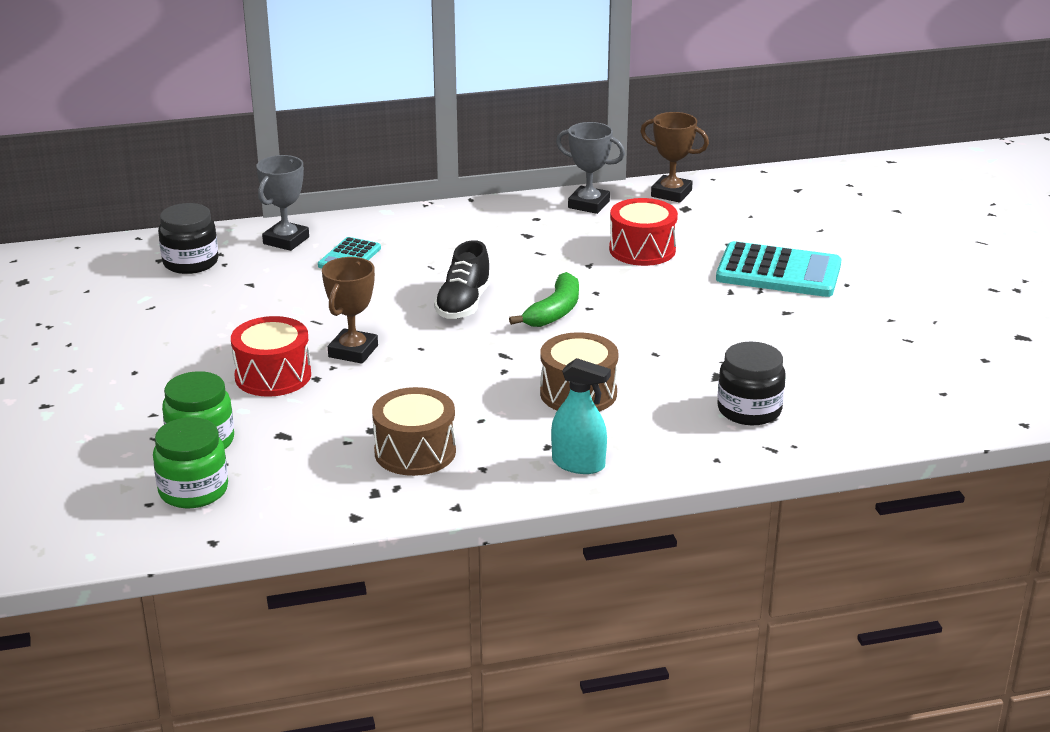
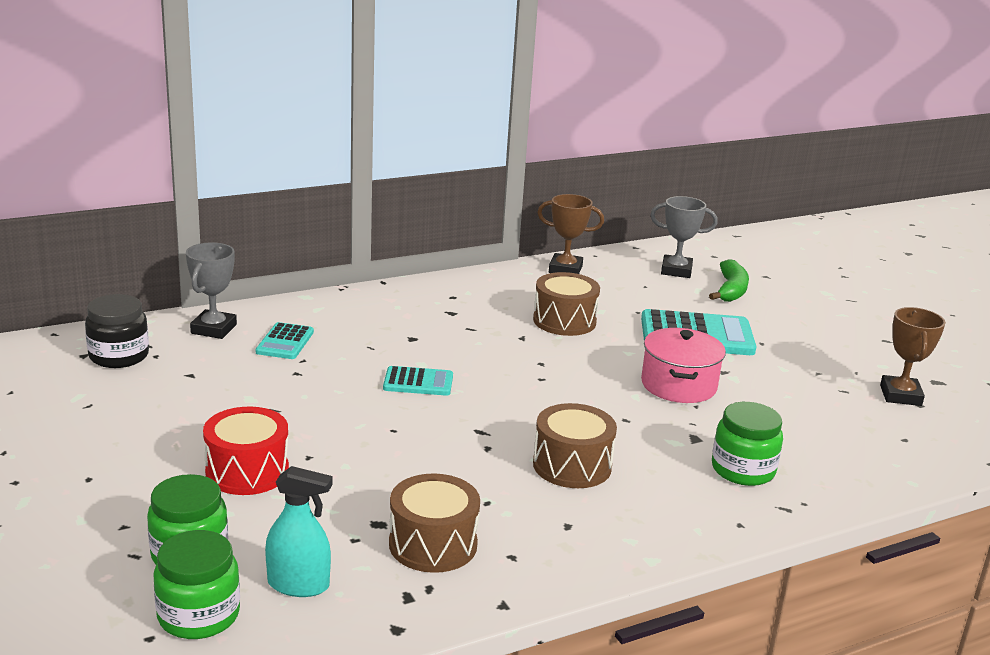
camera: 15 degrees left, 5 degrees down
(353, 351) = (324, 438): brown trophy -> brown trophy (900, 395)
(463, 304) = (418, 382): black shoe -> turquoise calculator
(554, 311) = (510, 384): green banana -> green banana (731, 290)
(578, 464) = (608, 542): turquoise spray bottle -> turquoise spray bottle (298, 585)
(588, 204) = (495, 282): grey trophy -> grey trophy (676, 270)
(642, 250) = (564, 321): red drum -> brown drum
(729, 323) = (678, 385): none -> pink pot
(749, 410) = (743, 470): black jar -> green jar

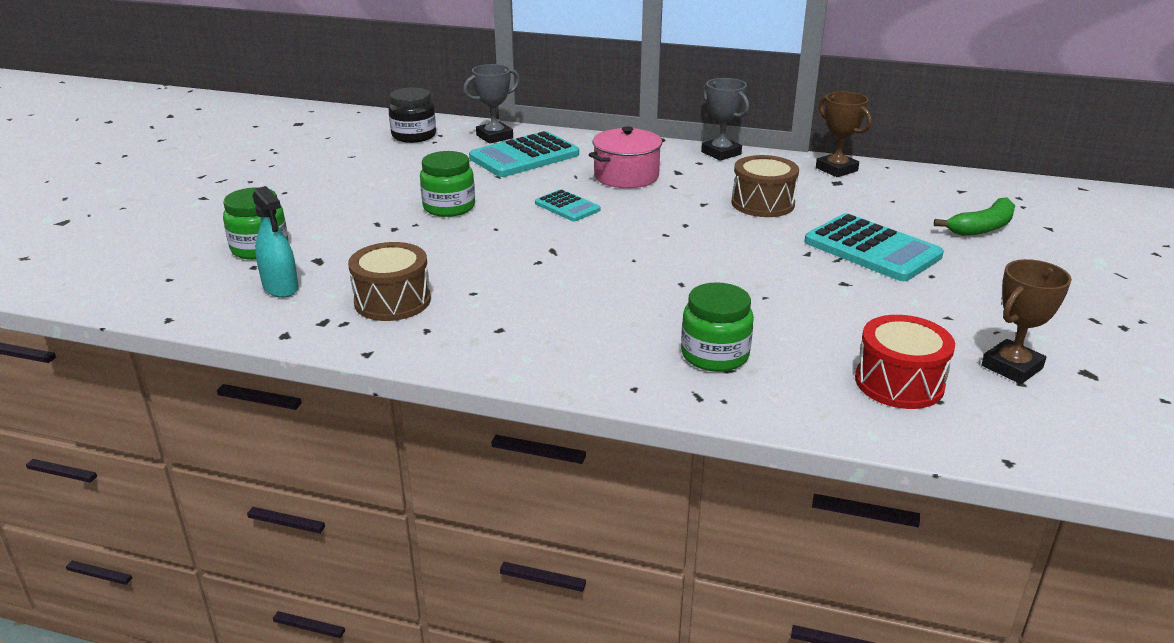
camera: 45 degrees right, 5 degrees up
(199, 615) = (208, 279): green jar -> green jar (449, 207)
(247, 471) = (367, 219): red drum -> red drum (899, 383)
(285, 342) = (524, 156): turquoise calculator -> turquoise calculator, size x1.81
(572, 465) = (577, 296): brown drum -> none
(676, 270) = (950, 198): grey trophy -> grey trophy (721, 153)
(678, 385) = (778, 278): pink pot -> pink pot (626, 176)

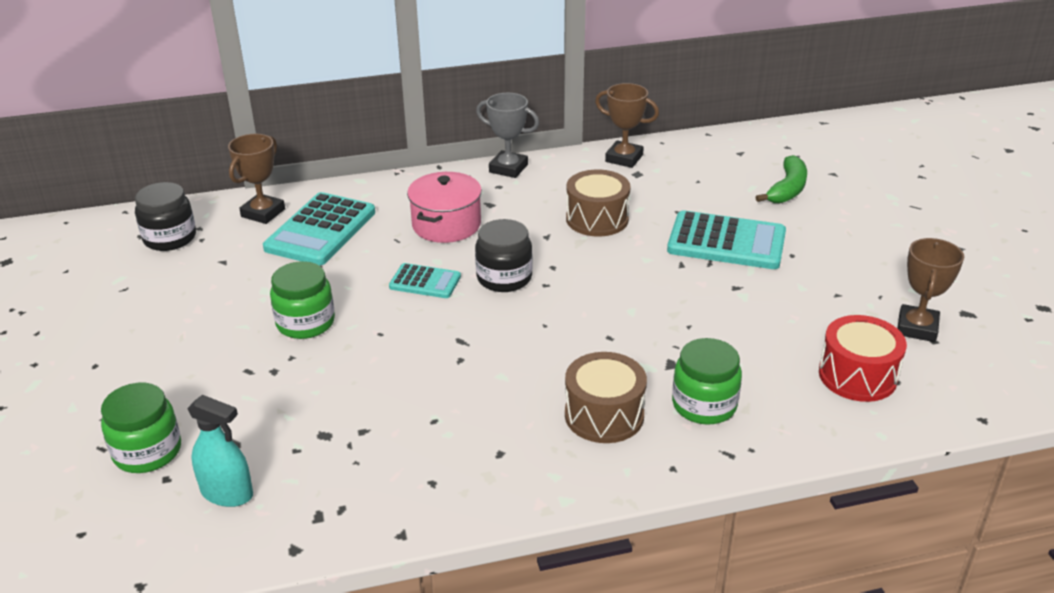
camera: 30 degrees left, 5 degrees up
(392, 301) = (364, 462): brown drum -> brown drum (604, 415)
(494, 137) = (263, 213): grey trophy -> brown trophy
(635, 221) = (504, 278): none -> black jar

